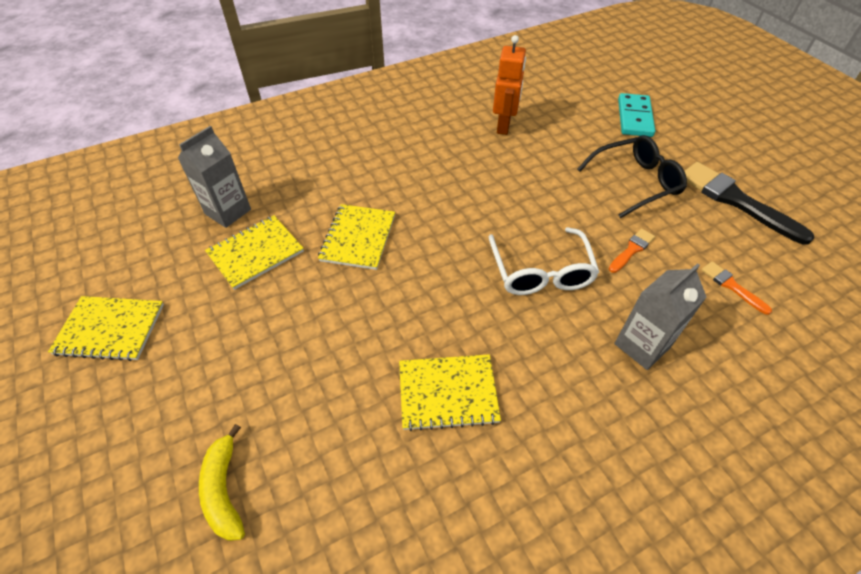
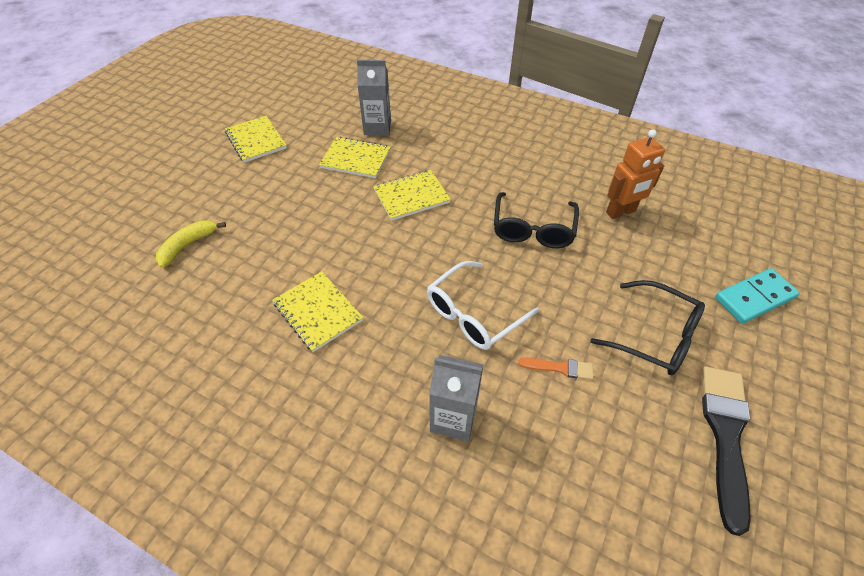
camera: 55 degrees right, 0 degrees up
(477, 183) = (533, 229): none -> black glasses
(732, 286) = (590, 470): orange brush -> none

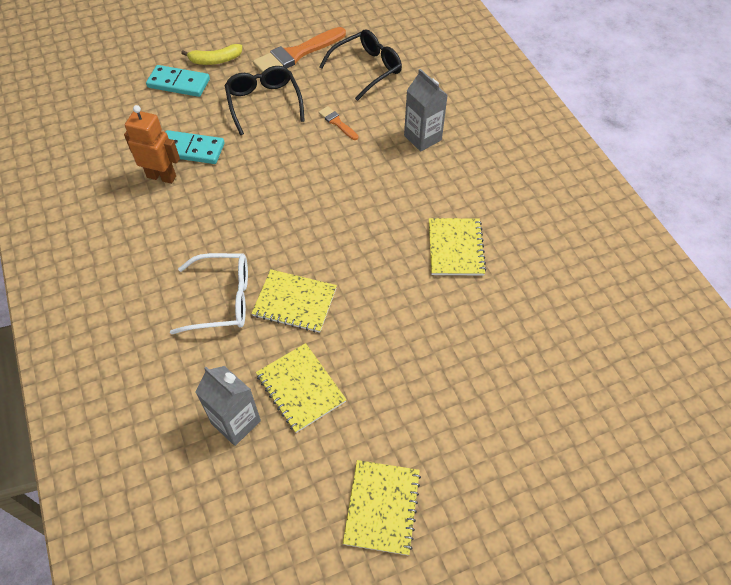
camera: 140 degrees left, 5 degrees up
(188, 245) = (529, 385): yellow banana -> yellow banana (215, 60)
(473, 314) = (352, 179): white glasses -> white glasses (222, 299)
(533, 229) = (240, 207): black glasses -> black glasses (367, 69)
(636, 246) = (191, 150): none -> turquoise domino
(725, 435) = (297, 54): black brush -> orange brush

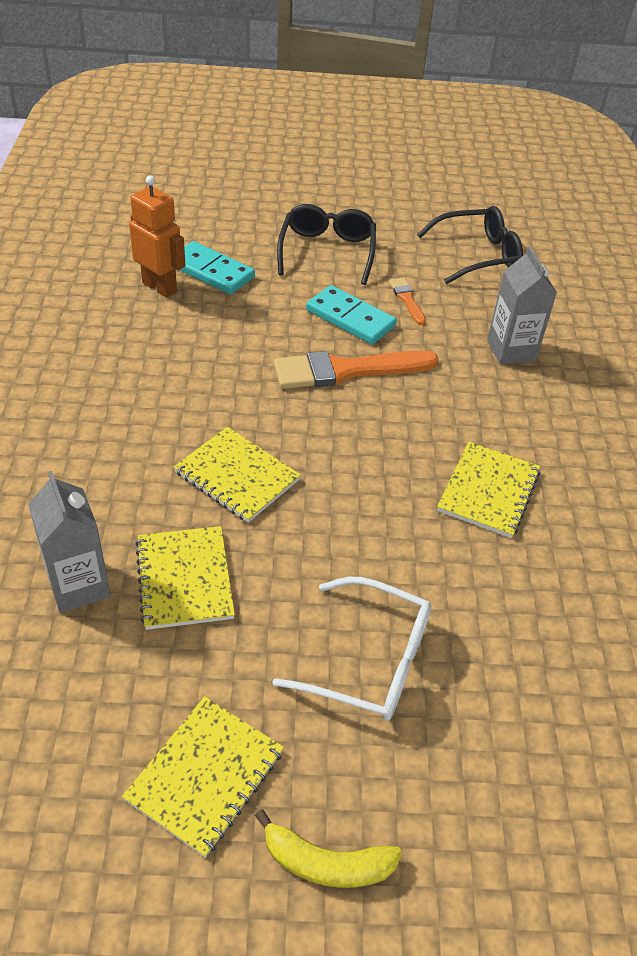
camera: 20 degrees right, 10 degrees down
(179, 83) = (238, 202): turquoise domino -> turquoise domino (350, 318)
(215, 60) = (295, 193): yellow banana -> yellow banana (326, 863)
(222, 299) = (149, 440): white glasses -> white glasses (370, 661)
(297, 54) = (397, 214): orange brush -> orange brush (347, 370)

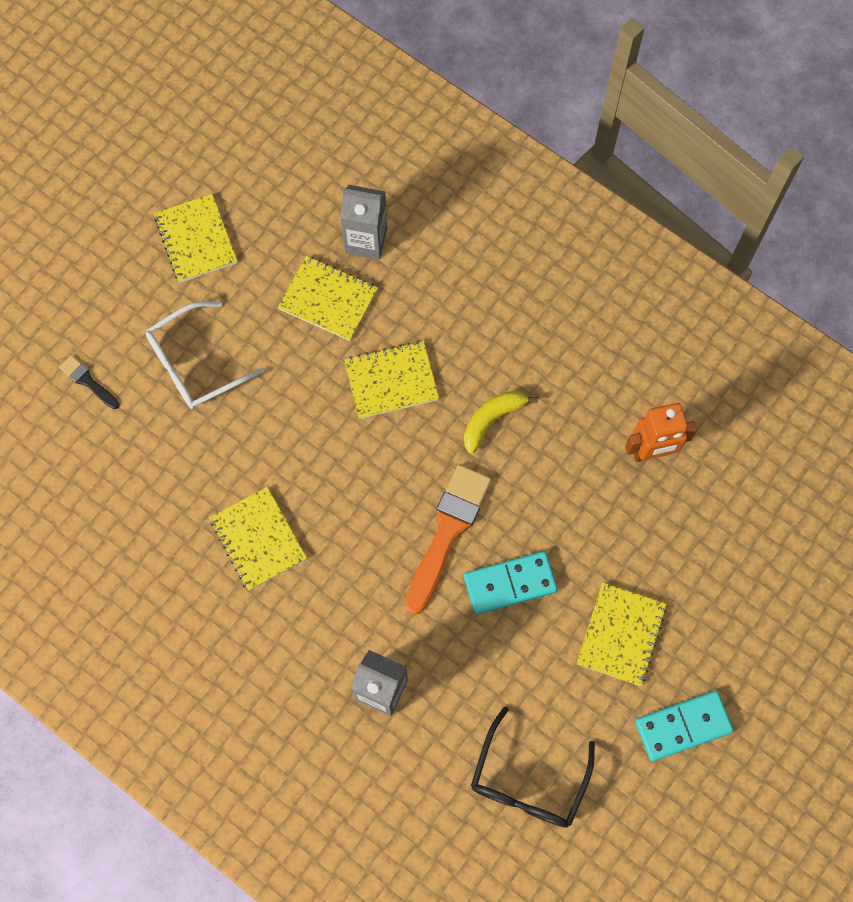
camera: 130 degrees right, 25 degrees up
(211, 271) = (650, 508): turquoise domino -> turquoise domino (683, 726)
(326, 863) = (110, 266): yellow banana -> yellow banana (492, 420)
(327, 251) = (621, 634): black glasses -> yellow notebook
(407, 299) = (505, 654): orange brush -> none
(495, 765) = (88, 381): none -> black brush

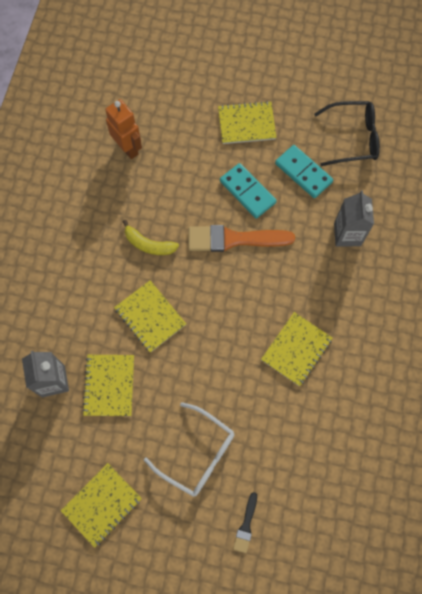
camera: 115 degrees left, 0 degrees up
(683, 726) = (280, 76): turquoise domino -> turquoise domino (303, 173)

